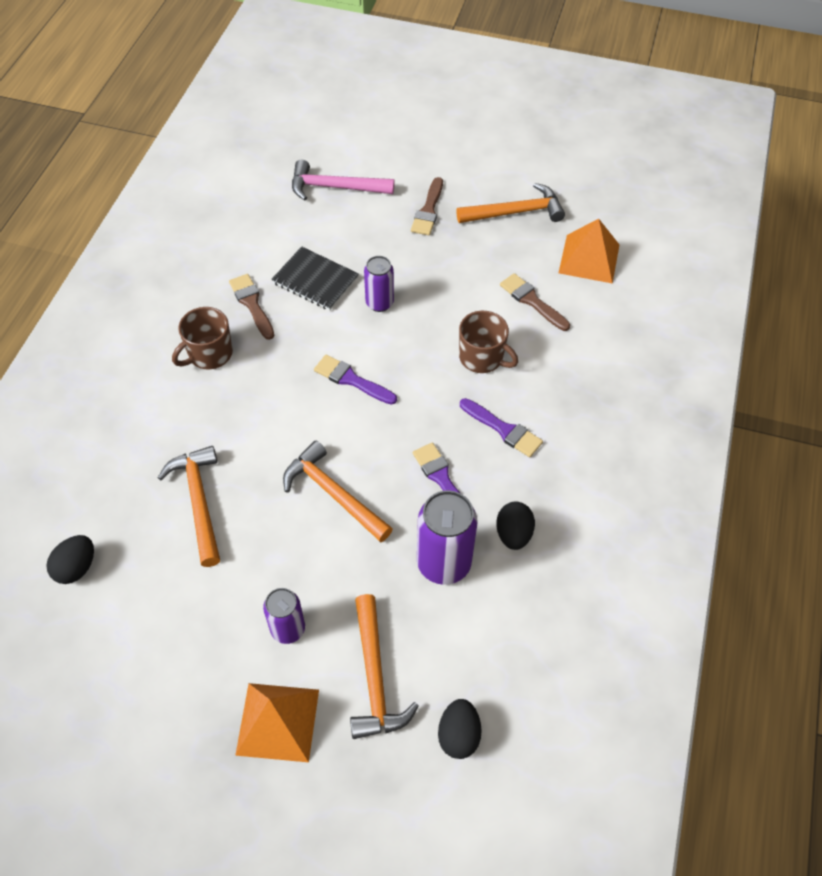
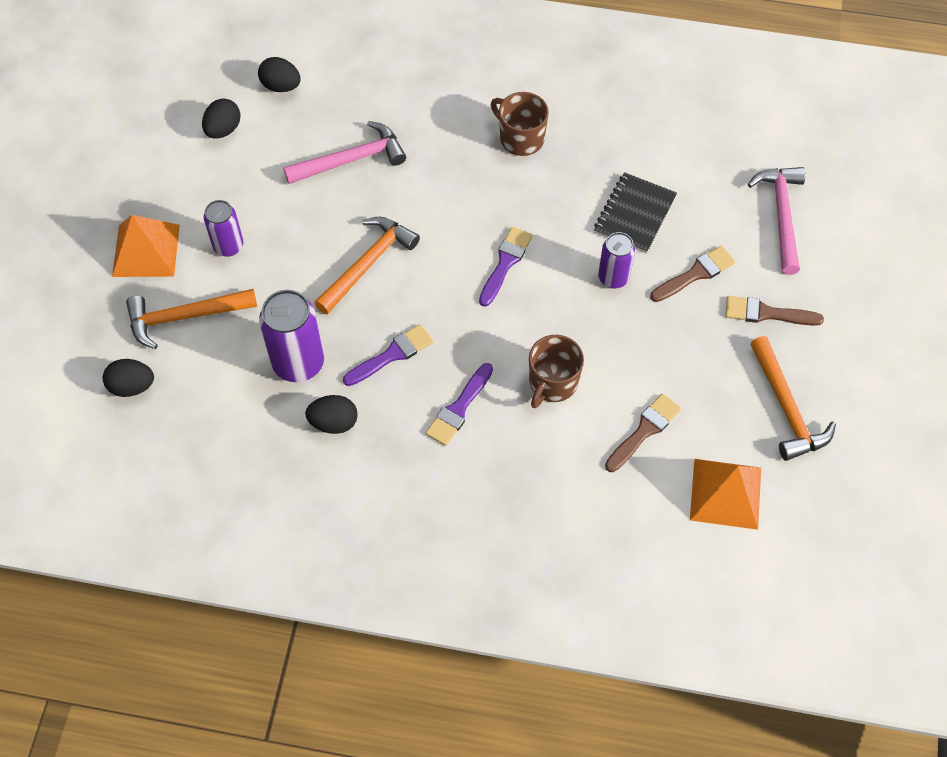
camera: 85 degrees right, 5 degrees up
(122, 632) = (223, 130): none -> black egg
(199, 501) = (351, 160): orange hammer -> pink hammer
(252, 304) = (591, 163): brown brush -> brown brush (695, 274)

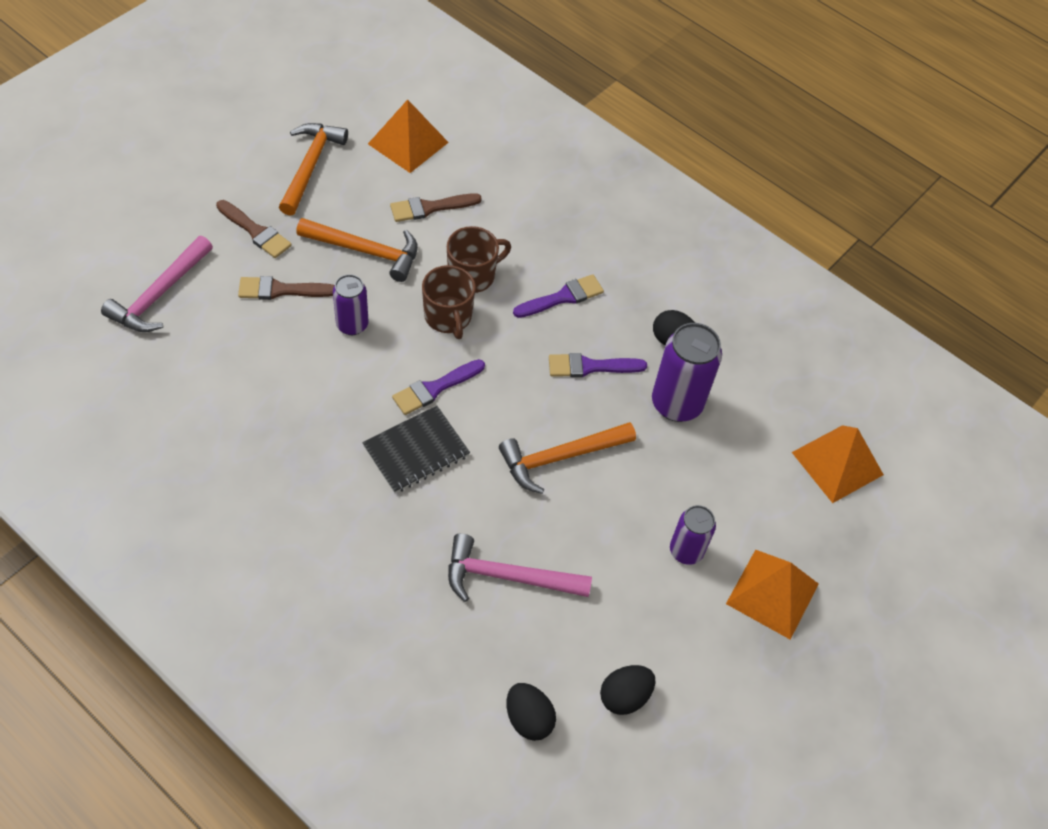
camera: 155 degrees left, 5 degrees down
(132, 386) = (837, 463): black egg -> orange pyramid
(184, 317) = (762, 502): orange hammer -> orange hammer (366, 251)
(520, 138) = (321, 501): brown mug -> brown mug (448, 316)
(634, 214) = (283, 366): black notebook -> black notebook (416, 451)

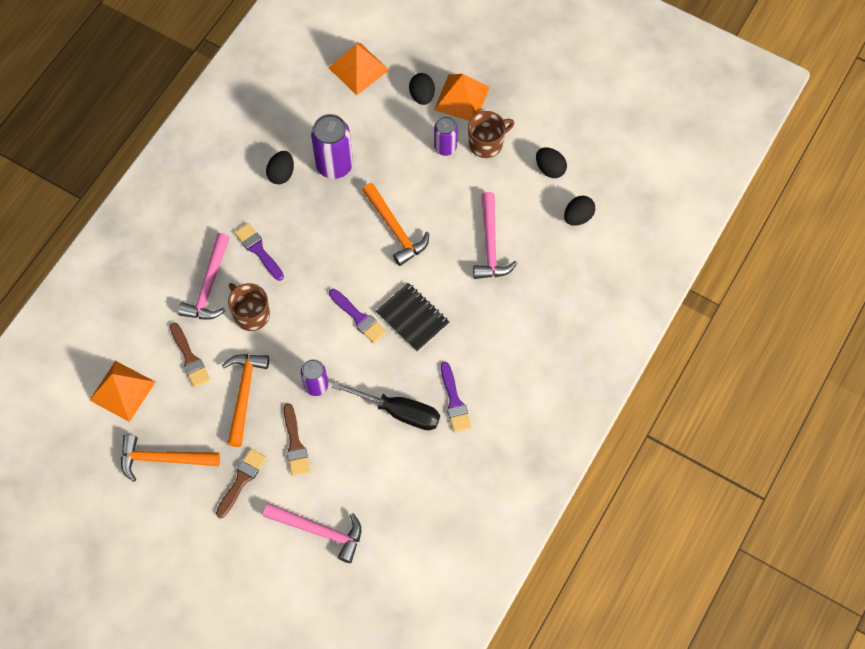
camera: 95 degrees left, 10 degrees up
(284, 407) = (398, 411): none -> black screwdriver
(448, 316) = (293, 322): brown mug -> brown mug (486, 143)
(523, 240) = (208, 286): none -> pink hammer
(590, 366) = (316, 222): purple brush -> purple brush (454, 401)
(782, 538) = (422, 96): none -> black egg

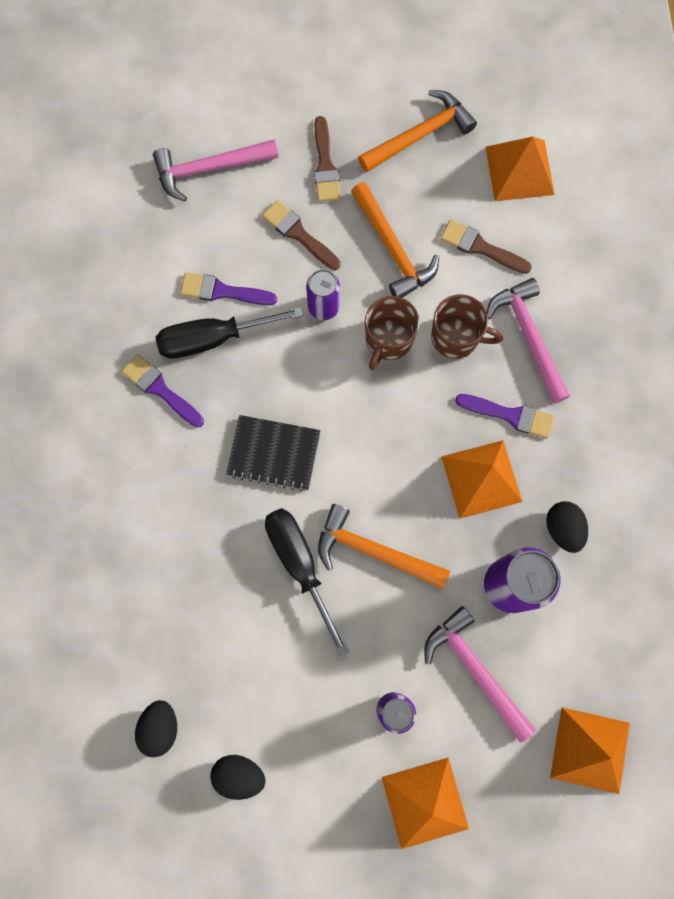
camera: 145 degrees right, 10 degrees up
(304, 227) = (481, 479): none -> orange pyramid
(358, 317) = (335, 413): purple brush -> purple brush (223, 291)
(422, 96) = (478, 768): black egg -> none
(442, 248) = (300, 565): none -> black screwdriver
(486, 143) = (345, 754): brown mug -> brown mug (388, 339)
(490, 245) = (245, 610): pink hammer -> pink hammer (475, 669)

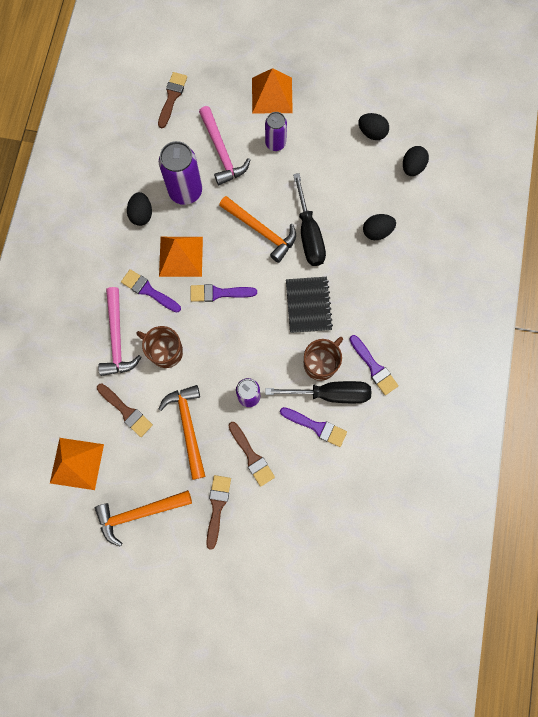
camera: 165 degrees left, 0 degrees up
(196, 597) = (377, 232): none -> black egg
(209, 169) = (304, 528): pink hammer -> none
(274, 453) = (308, 305): black notebook -> black notebook turned 60 degrees clockwise
(388, 339) = (211, 361): brown mug -> brown mug (321, 363)
(408, 438) = (219, 293): none -> purple brush
(590, 750) = (172, 97): orange pyramid -> brown brush

